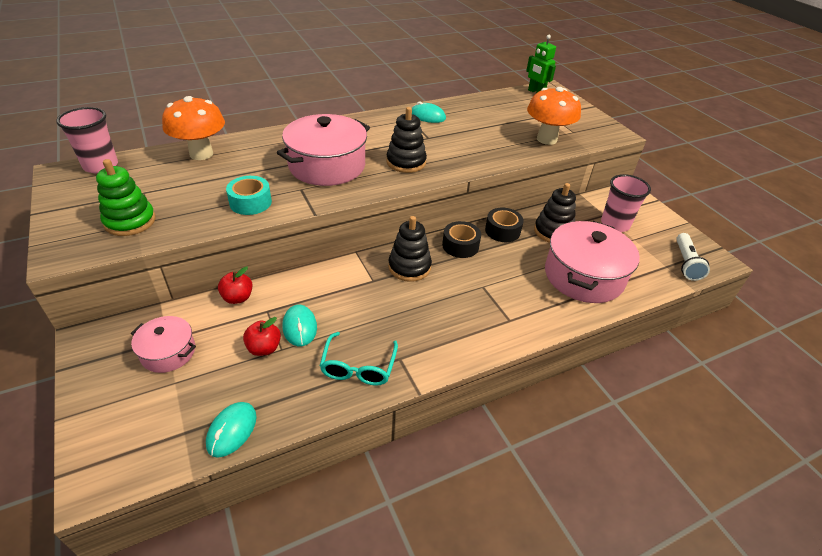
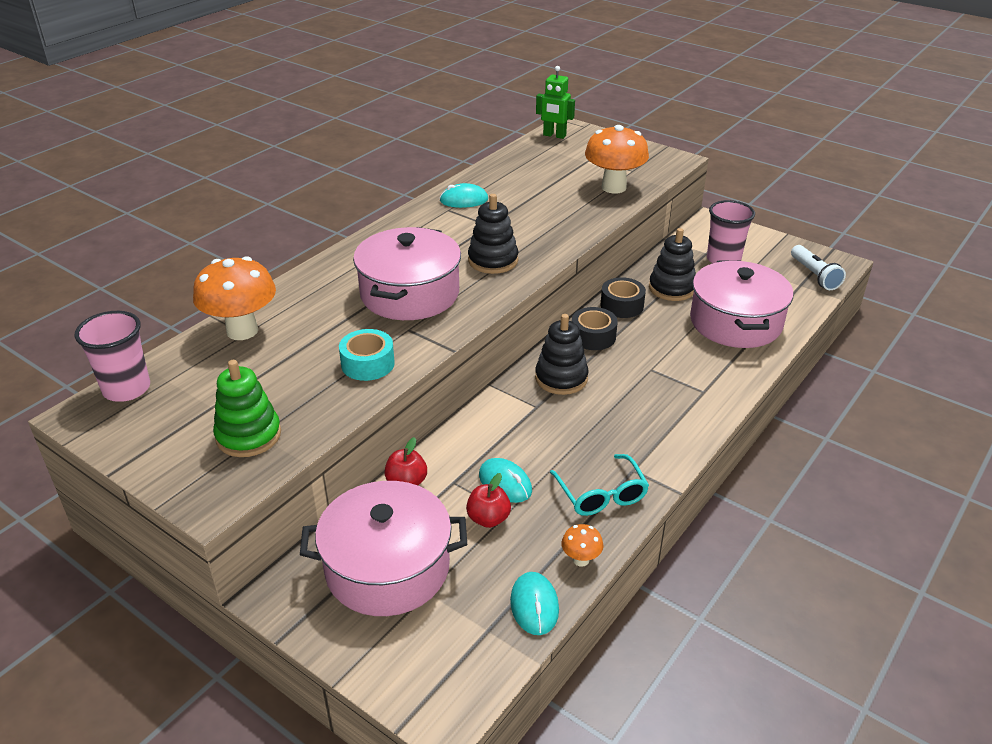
camera: 25 degrees left, 5 degrees down
(168, 352) = (387, 568): pink pot -> pink pot, size x1.85
(297, 411) = (581, 560): none -> orange mushroom

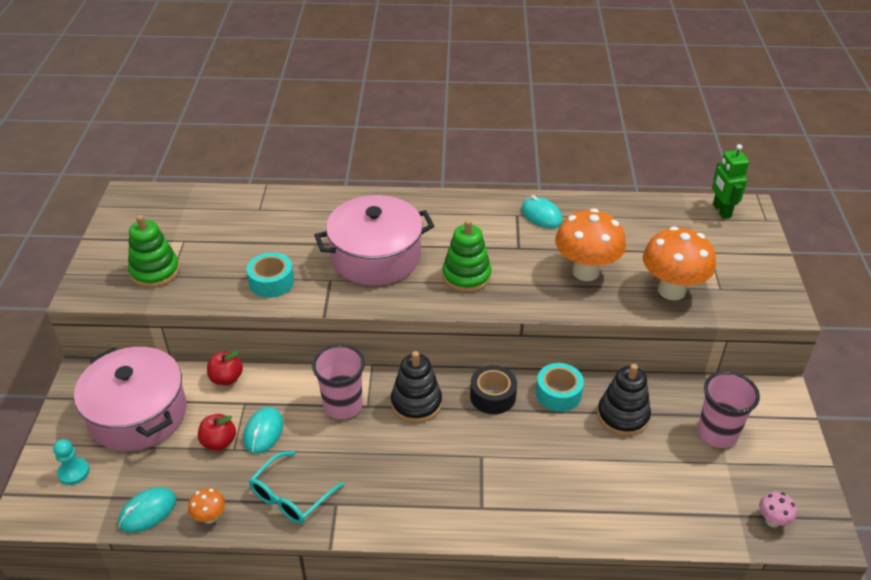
camera: 55 degrees right, 5 degrees up
(126, 389) = (164, 197): pink cup -> pink cup (343, 405)
(242, 331) = (261, 206): orange mushroom -> orange mushroom (585, 272)
(422, 652) = (74, 472): none -> turquoise pawn
(493, 260) = (466, 276): black stacking toy -> green stacking toy
(622, 305) = (558, 393): black tape -> turquoise tape
(735, 322) = (614, 487): pink pot -> none
(814, 275) = (772, 521): white flashlight -> pink mushroom

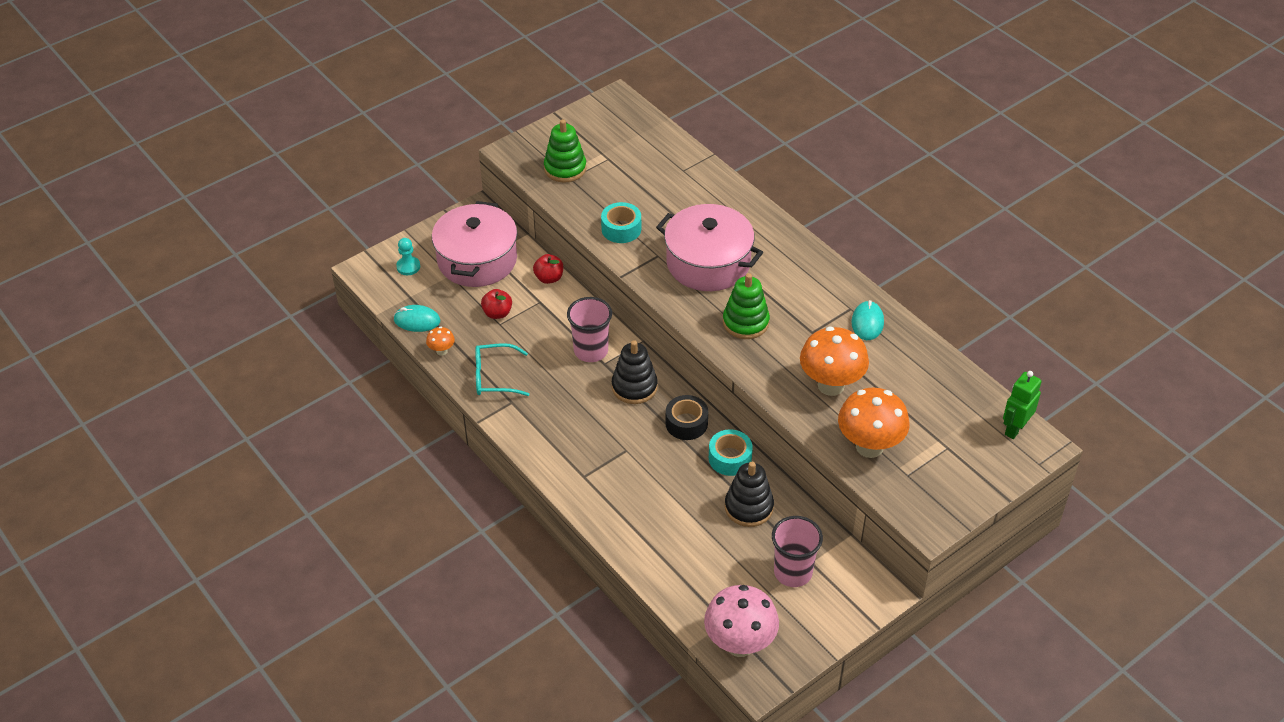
camera: 50 degrees right, 5 degrees up
(263, 432) = (527, 328): turquoise mouse -> none
(772, 521) = (739, 644): pink mushroom -> pink mushroom, size x2.23

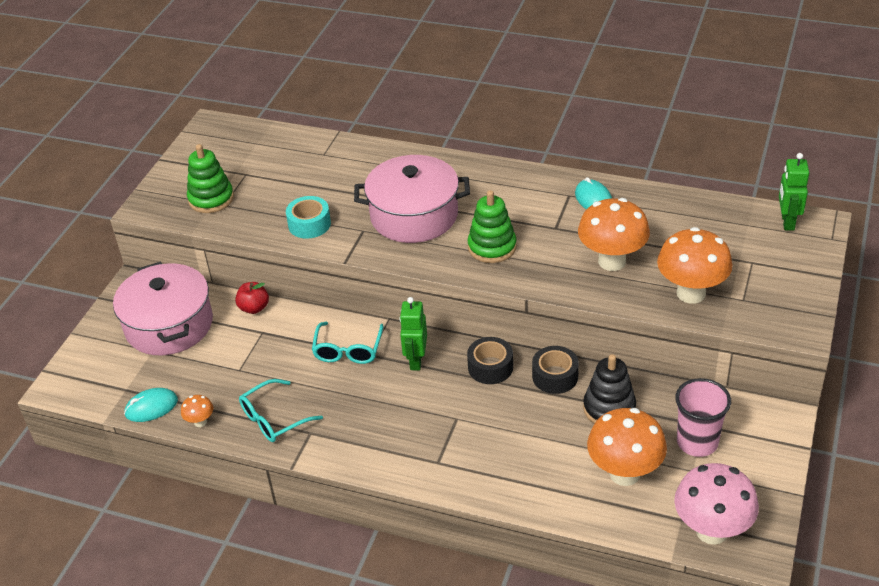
camera: 30 degrees left, 5 degrees down
(408, 267) = (102, 363): turquoise pawn -> none
(497, 313) = (229, 361): red apple -> none
(591, 351) = (348, 350): pink cup -> turquoise glasses
(634, 387) = (416, 360): black stacking toy -> green robot
(714, 564) = (624, 473): none -> orange mushroom
(730, 458) = (555, 376): turquoise tape -> black tape

